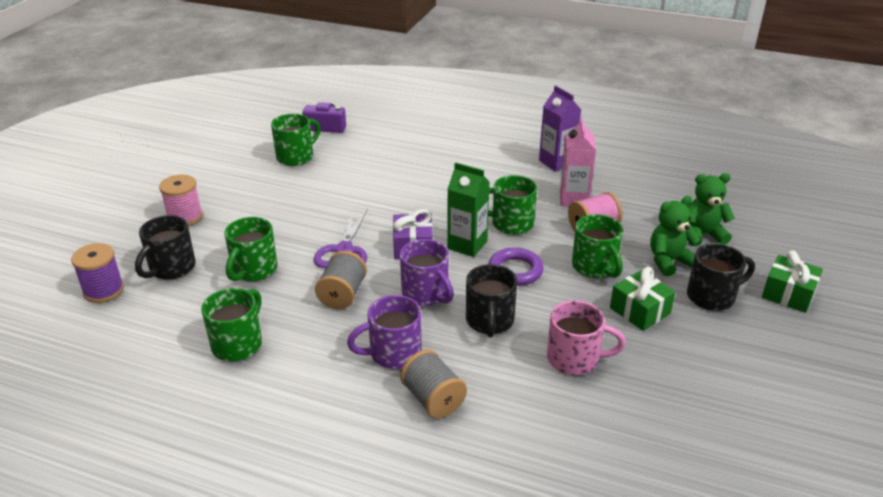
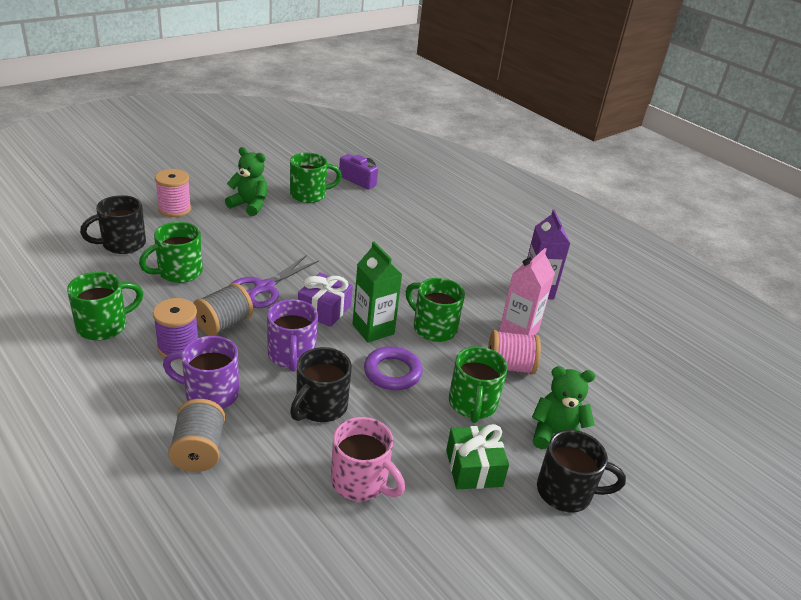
camera: 25 degrees right, 0 degrees up
(103, 290) = (60, 240): purple spool -> purple spool (178, 347)
(702, 234) = (620, 424): green teddy bear -> green teddy bear (249, 205)
(788, 294) = (657, 532): green gift -> none

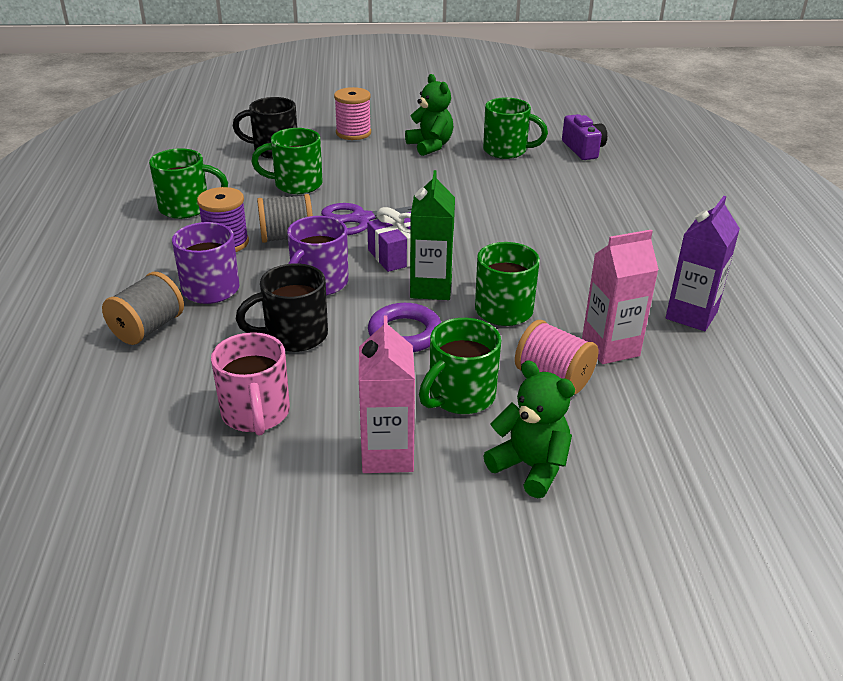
camera: 40 degrees right, 0 degrees up
(473, 468) = (387, 455): green gift -> pink carton
(566, 492) = (470, 528): black mug -> none

